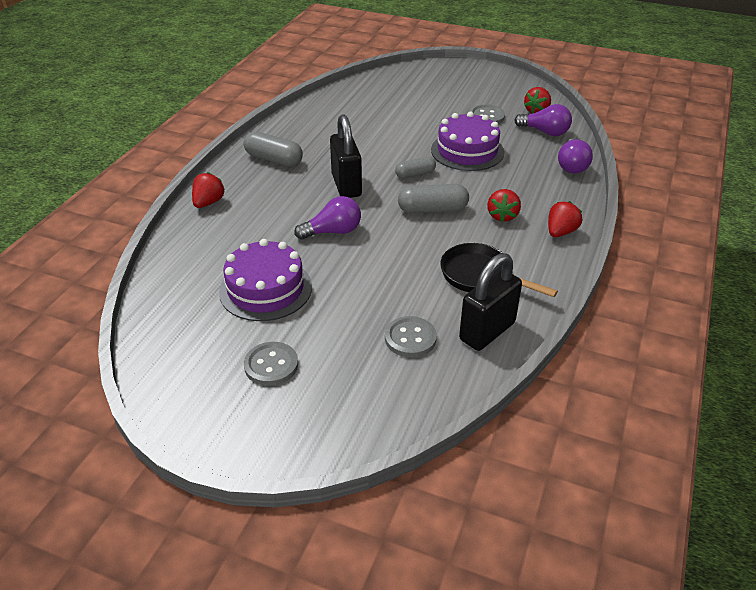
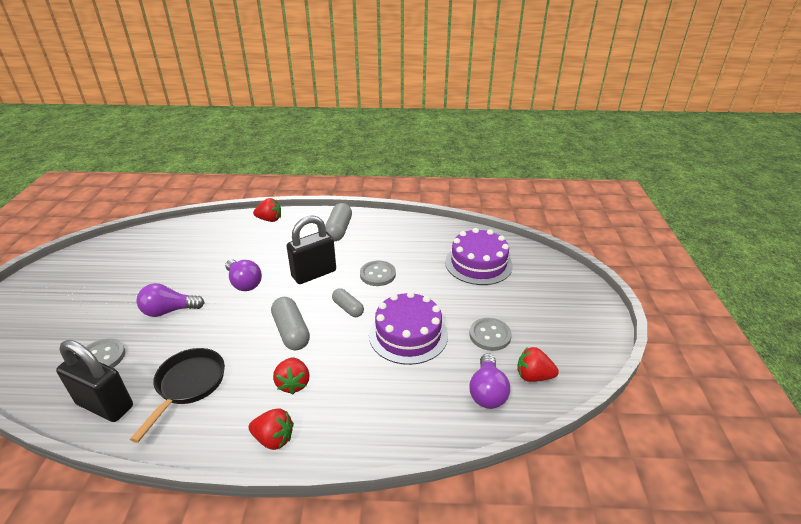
camera: 70 degrees right, 5 degrees down
(265, 289) = (167, 270): purple cake -> purple cake (478, 263)
(271, 365) = (81, 295): grey button -> grey button (377, 274)
(502, 216) = (293, 384): red strawberry -> red strawberry turned 90 degrees counterclockwise
(572, 166) = (420, 430): purple light bulb -> purple light bulb (169, 311)

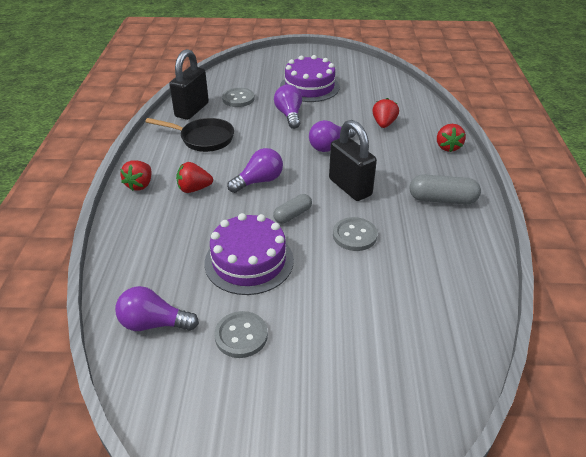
camera: 90 degrees right, 5 degrees up
(291, 332) = (259, 181): grey capsule -> purple light bulb
(478, 263) = (394, 339): purple cake -> purple cake (309, 87)
(533, 376) = (166, 372): red strawberry -> red strawberry (384, 124)

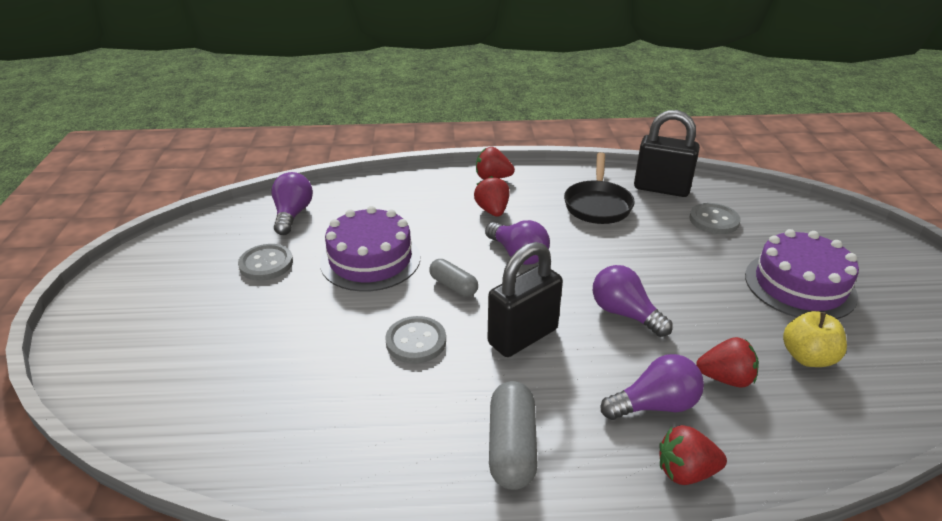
camera: 85 degrees right, 5 degrees down
(289, 115) = (694, 269): purple light bulb -> purple light bulb (654, 405)
(367, 98) = (807, 357): none -> yellow apple

